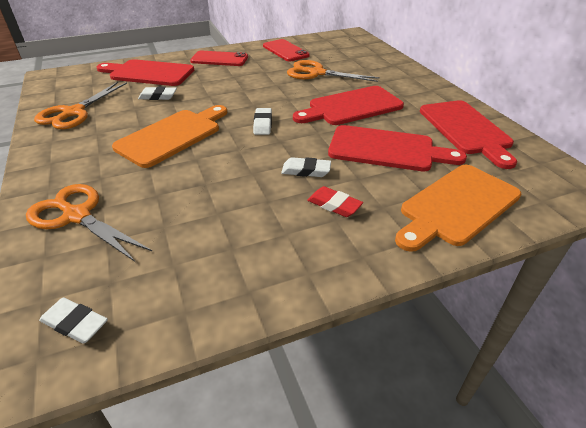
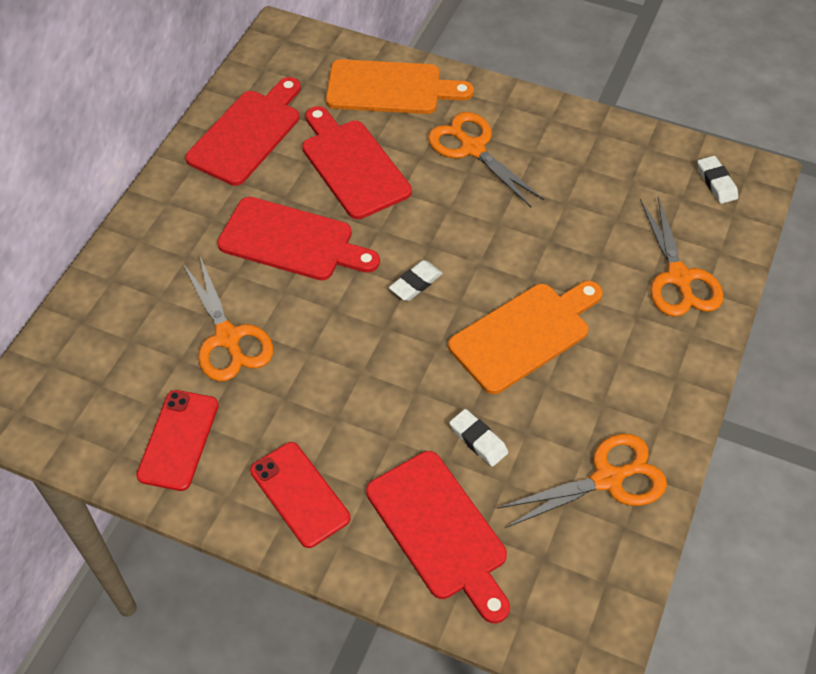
camera: 135 degrees left, 15 degrees up
(172, 135) = (524, 334): orange cutting board -> orange cutting board turned 150 degrees clockwise
(306, 171) = (451, 193): white eraser -> none
(334, 205) = (472, 148): red eraser -> orange scissors

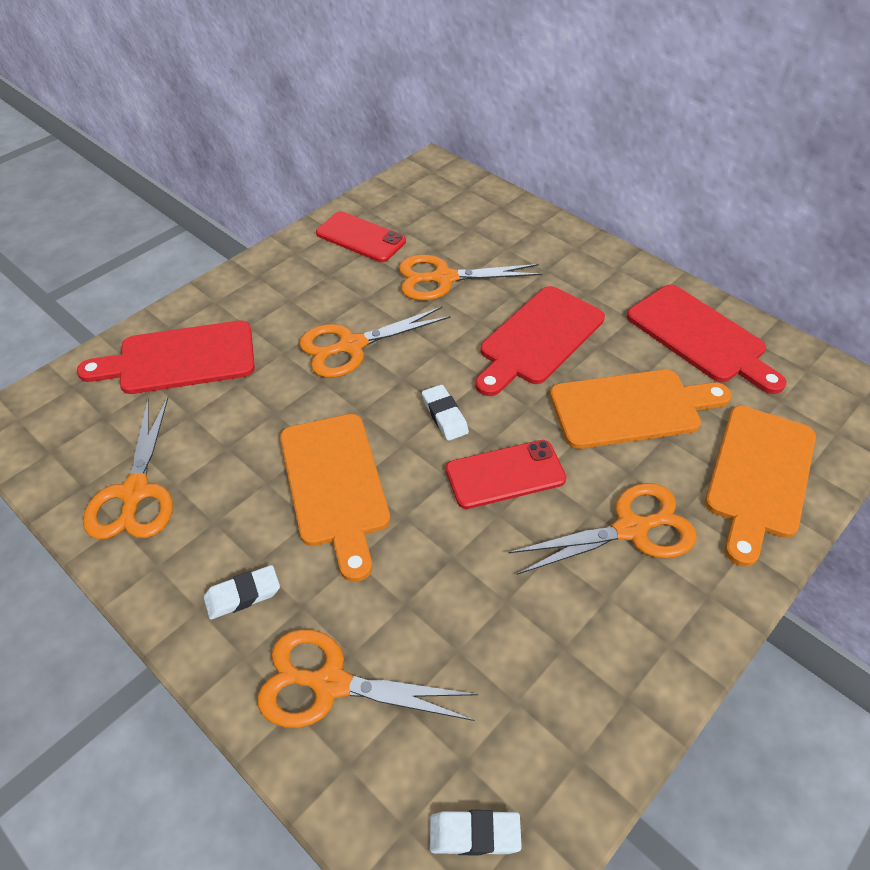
camera: 110 degrees right, 5 degrees down
(299, 494) = (270, 288): red phone -> red phone (505, 474)
(352, 165) = (631, 408): red cutting board -> orange cutting board
(359, 383) = (351, 346): none -> orange scissors
(478, 440) = (242, 409): white eraser -> white eraser (243, 595)

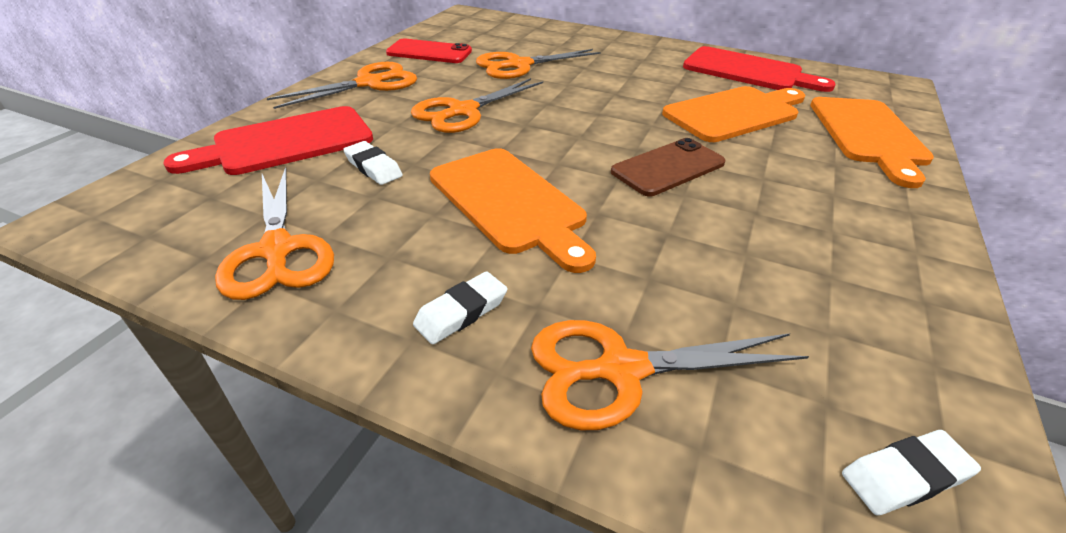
camera: 20 degrees left, 10 degrees down
(445, 415) = (583, 140): white eraser -> white eraser (373, 167)
(505, 474) = (668, 167): red phone -> brown phone
(538, 339) = (626, 87): red cutting board -> none
(631, 529) = (806, 182): orange scissors -> orange scissors (369, 83)

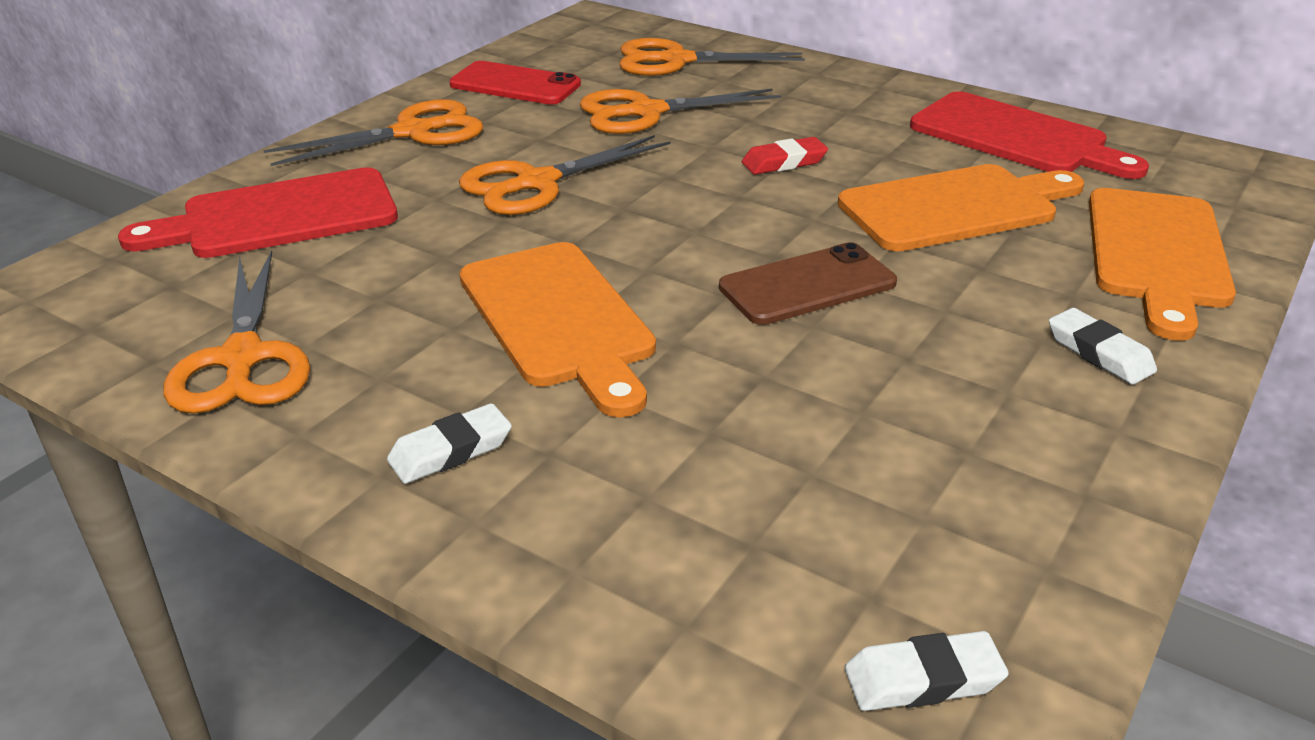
camera: 10 degrees right, 5 degrees down
(373, 167) = (388, 259): white eraser -> white eraser (1099, 353)
(617, 91) = (784, 162): none -> red eraser
(621, 370) = (625, 534): orange scissors -> orange scissors (676, 60)

